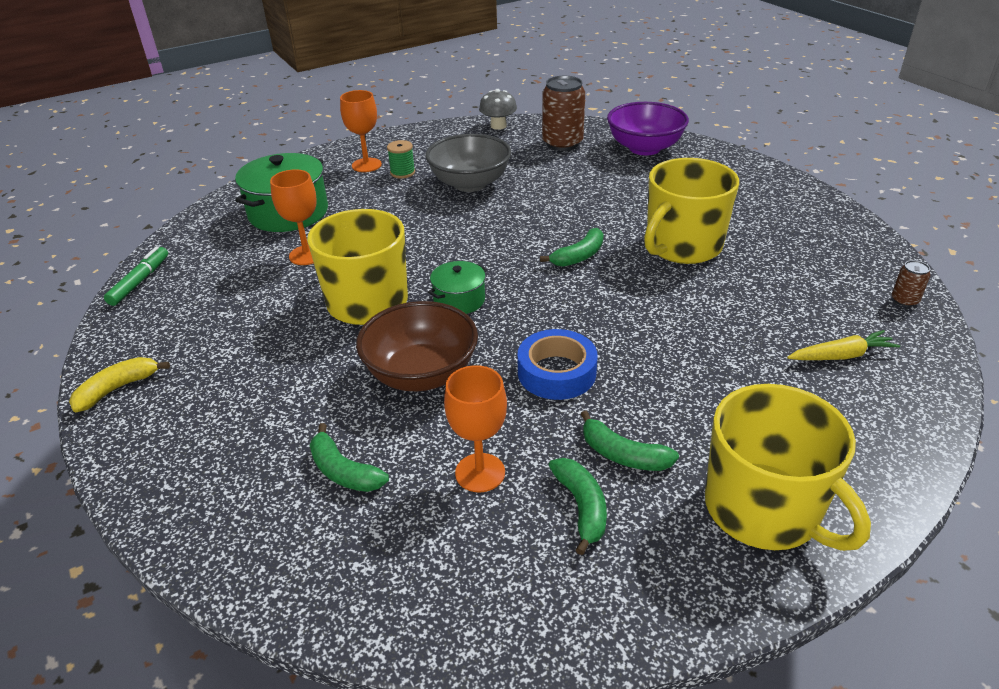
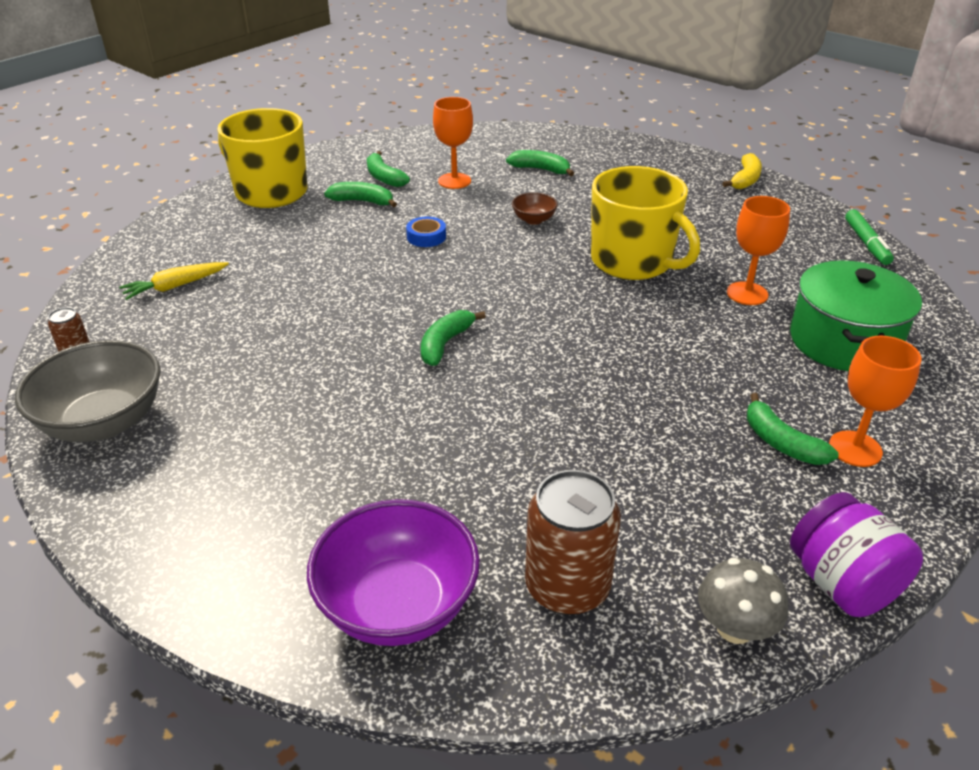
camera: 160 degrees right, 0 degrees up
(402, 173) = (781, 442): green spool -> green banana
(421, 374) = (534, 220): brown bowl -> brown bowl, size x0.47
(438, 129) = (842, 584): none -> purple jar
(459, 300) = (546, 276): green pot -> none
(470, 183) = (658, 438): grey bowl -> grey bowl (104, 422)
(556, 372) = (426, 237): blue tape -> blue tape, size x0.59
(682, 246) = (320, 379): yellow mug -> none

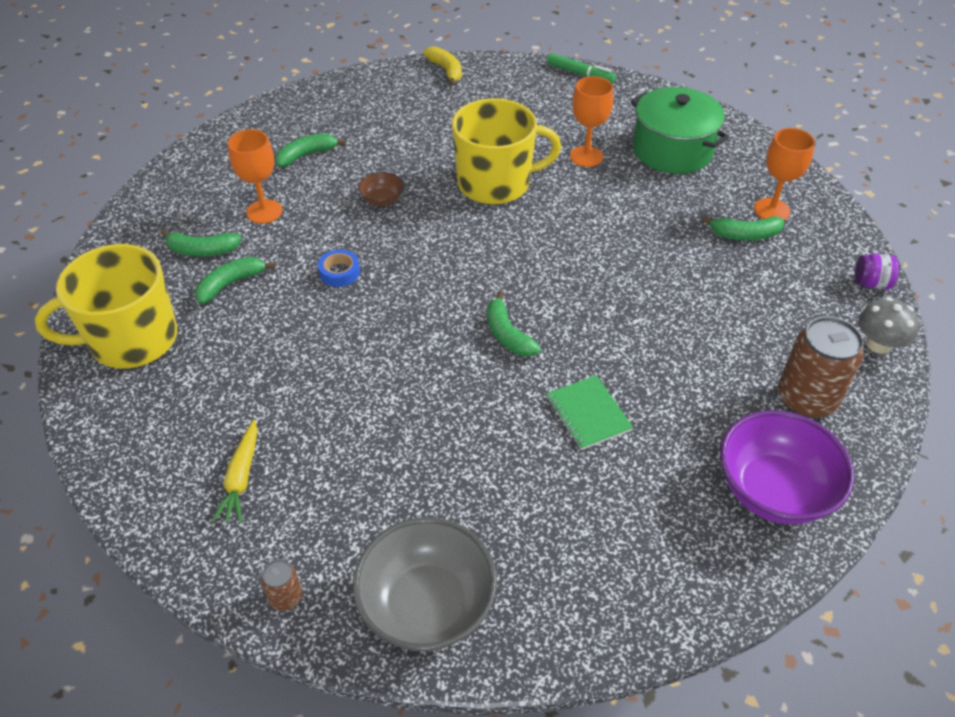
camera: 55 degrees left, 10 degrees up
(391, 429) = (588, 414): none -> green notebook
(842, 584) = (870, 283): purple jar -> purple jar, size x0.57

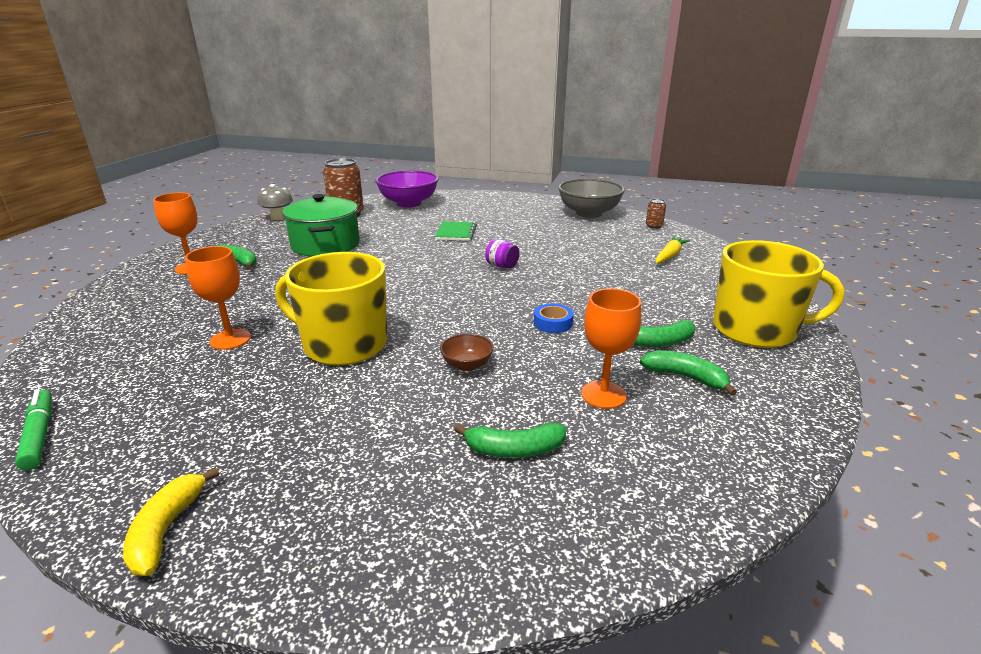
camera: 150 degrees left, 20 degrees down
(507, 334) = (461, 264): green banana -> none
(672, 150) = (157, 320): green pot -> green pot (325, 245)
(870, 283) = (227, 231): purple jar -> purple jar (502, 266)

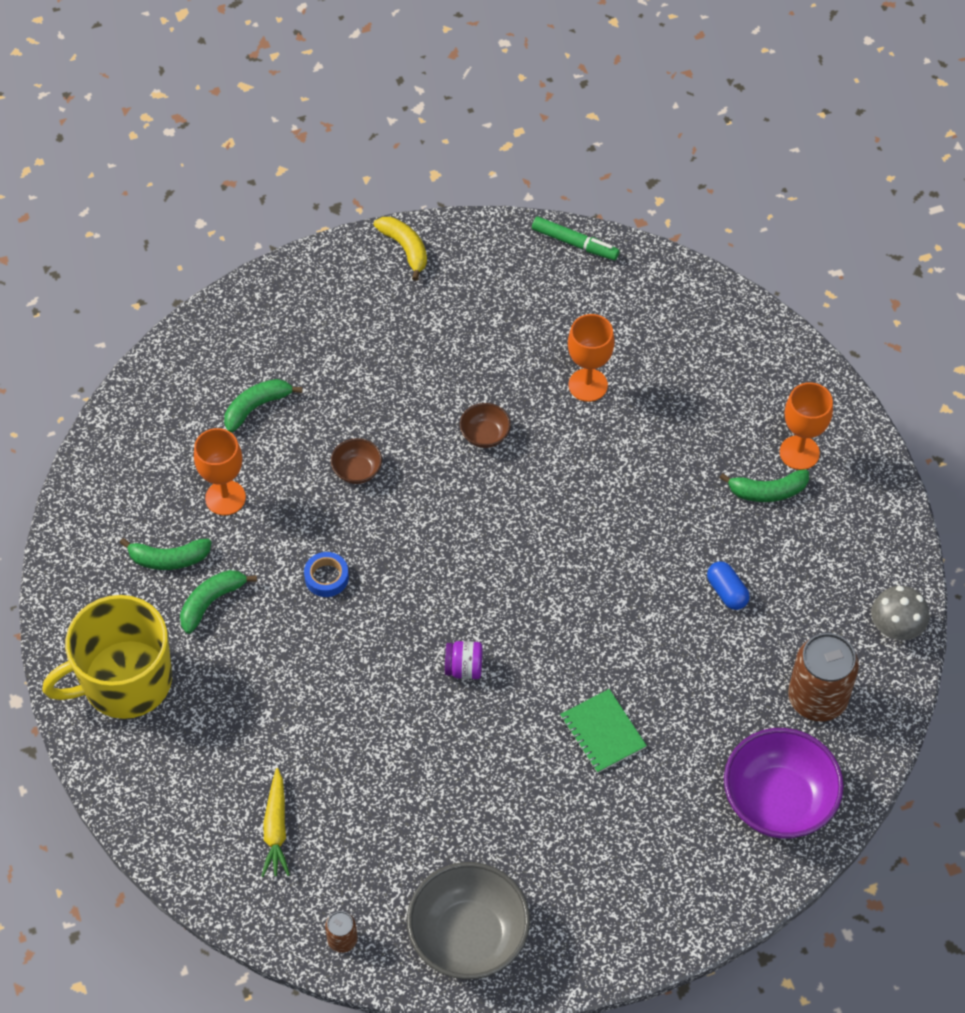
camera: 145 degrees right, 30 degrees up
(325, 245) = (727, 592): green pot -> blue capsule
(343, 345) = (485, 435): yellow mug -> brown bowl

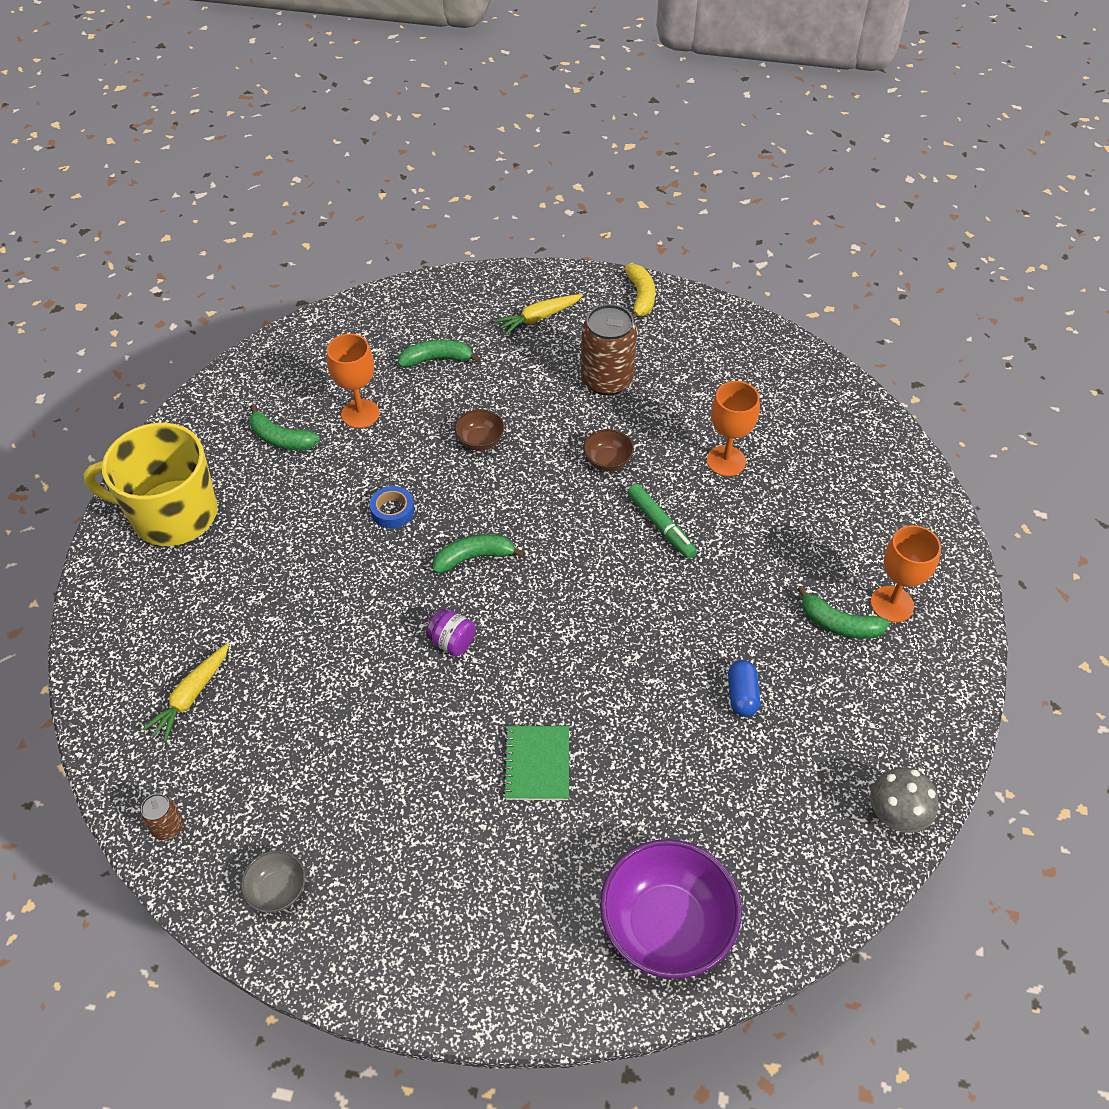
camera: 30 degrees right, 5 degrees down
(211, 602) = (287, 486): green banana -> green banana (474, 557)
(324, 316) = (539, 318): none -> yellow carrot
(468, 937) = (278, 890): grey bowl -> grey bowl, size x0.47
(575, 243) = (788, 349): green marker -> green marker (661, 526)
(817, 698) = (771, 842): brown can -> brown can (607, 380)

